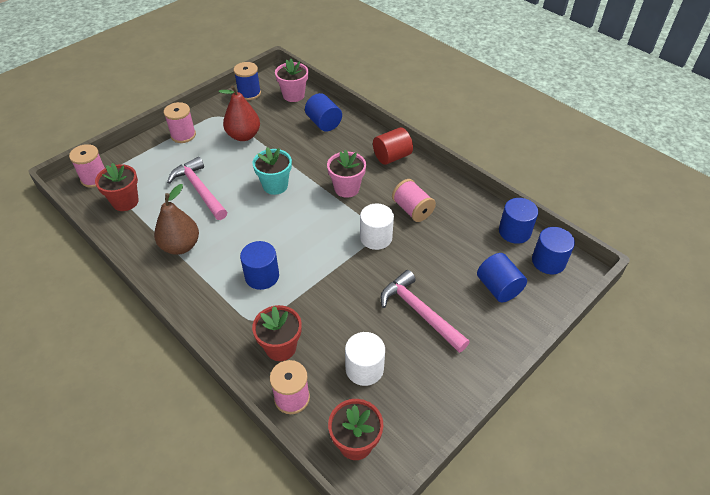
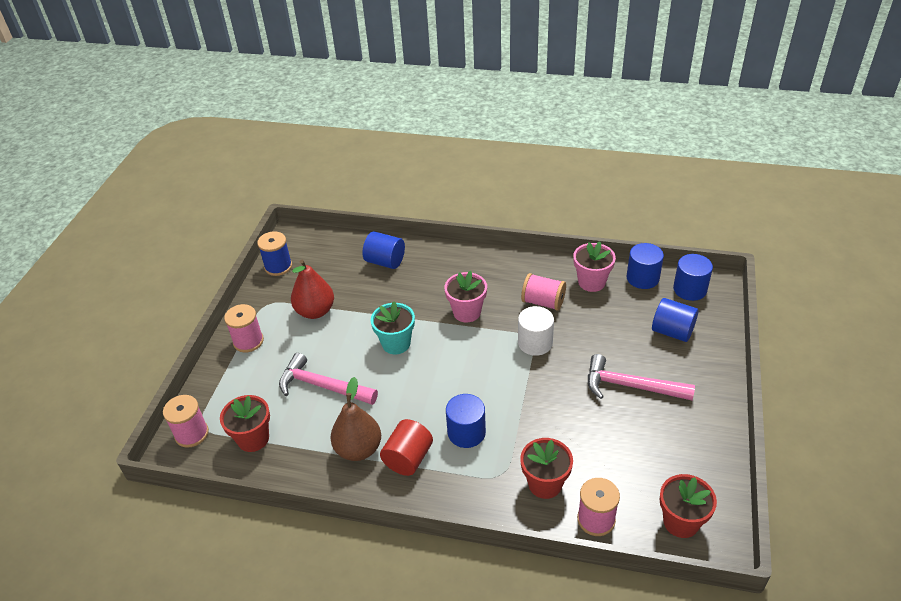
camera: 30 degrees left, 5 degrees down
(293, 95) = (327, 248): pink flower pot -> pink flower pot (591, 282)
(364, 368) = (631, 458): white cylinder -> none
(392, 157) = (480, 263): red cylinder -> red cylinder (408, 458)

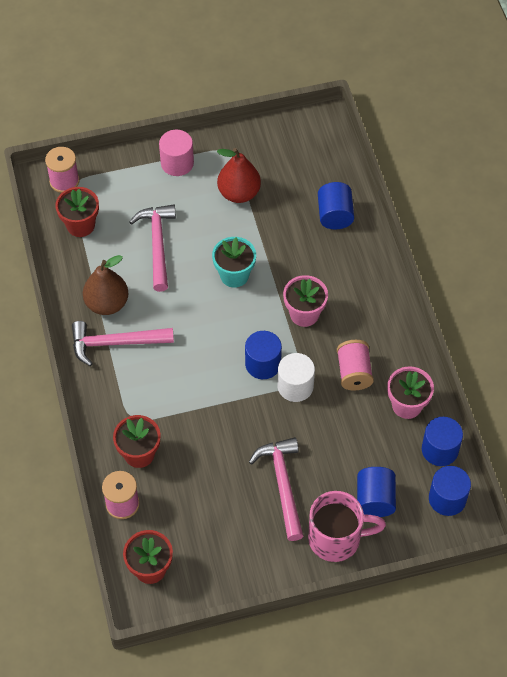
camera: 60 degrees right, 15 degrees up
(248, 341) = (177, 163): pink spool -> pink cylinder
(278, 266) = (278, 133): blue spool -> none
(408, 458) = (115, 343): red cylinder -> pink hammer
(466, 432) = (163, 374): blue cylinder -> blue cylinder (263, 364)
(701, 369) = (336, 538): none -> pink mug

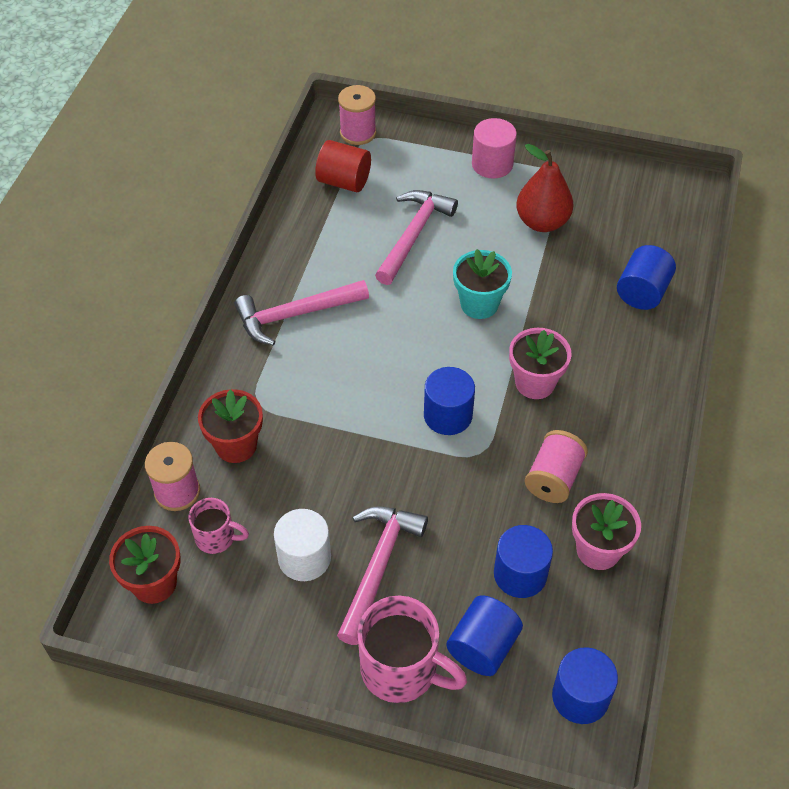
camera: 30 degrees right, 5 degrees down
(80, 225) = (344, 181): red flower pot -> red cylinder
(107, 304) = (315, 270): brown pear -> none
(115, 343) = (295, 315): pink hammer -> pink hammer turned 45 degrees counterclockwise
(169, 519) = (217, 537): none -> pink mug
(295, 386) = (470, 459): white cylinder -> white cylinder (304, 558)
(440, 450) = (608, 628): blue cylinder -> blue cylinder (520, 574)

